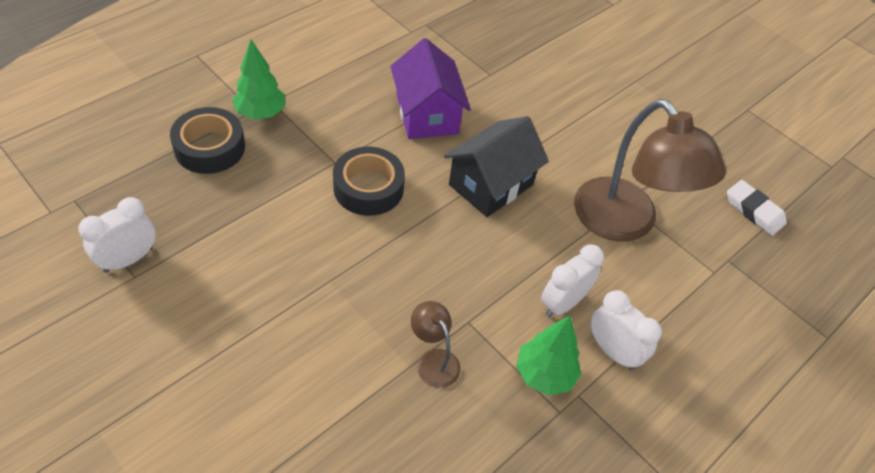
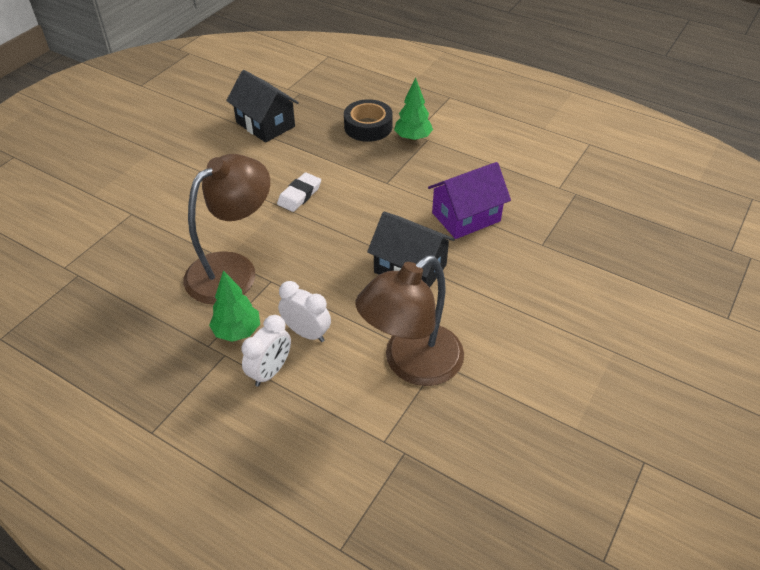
camera: 80 degrees right, 5 degrees down
(128, 259) = (265, 124): white clock -> black house
(368, 188) = (371, 204): black tape -> none
(433, 360) = (233, 269): brown lamp -> brown lamp, size x2.27
(754, 211) = (483, 473): white eraser -> white eraser (299, 195)

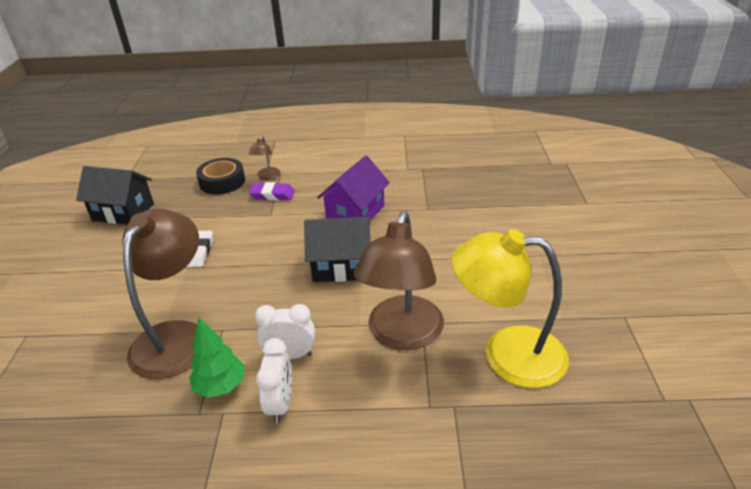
camera: 30 degrees left, 10 degrees down
(403, 161) = (272, 195): none -> purple eraser
(413, 138) = (267, 177): green tree -> brown lamp
(491, 433) = (507, 354): none -> yellow lamp

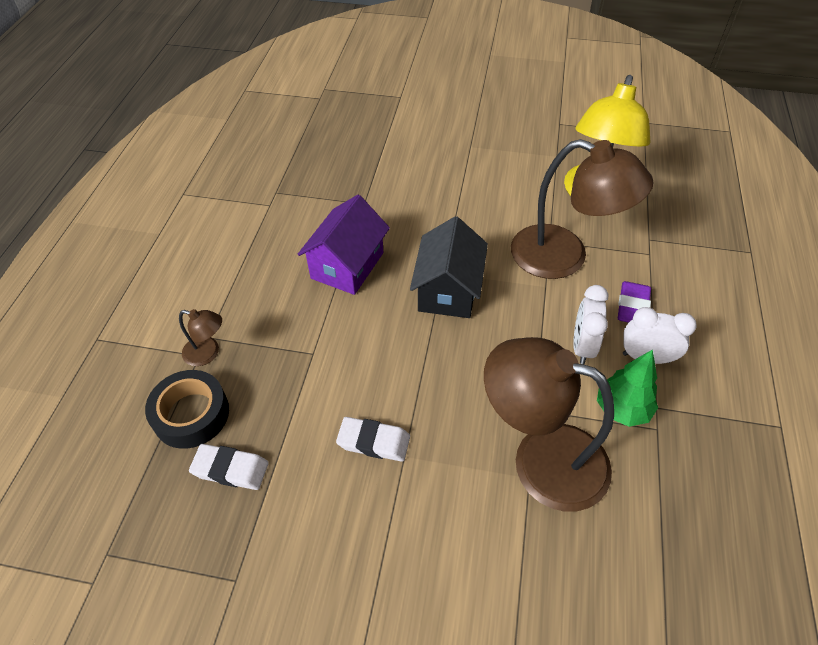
camera: 80 degrees left, 15 degrees up
(123, 212) = (215, 569): black house -> none
(184, 203) = (230, 469): none -> white eraser
(272, 195) = (263, 349): purple eraser -> purple eraser (632, 306)
(355, 213) = (347, 265): purple house -> purple house turned 75 degrees clockwise

